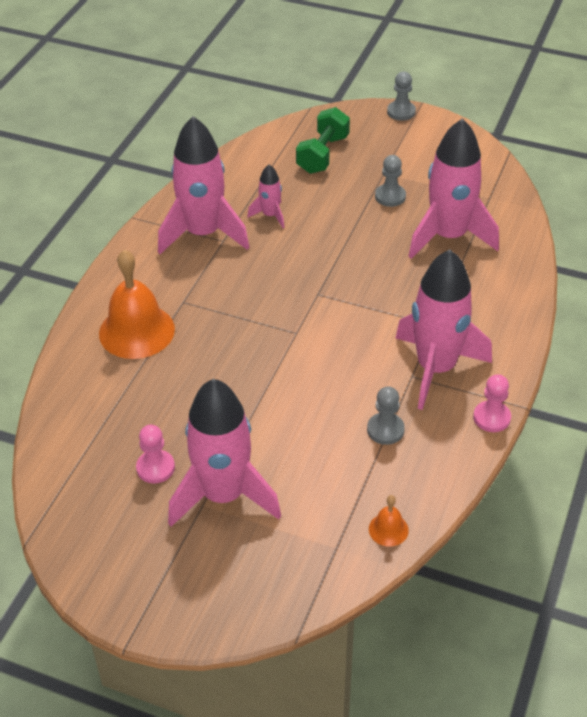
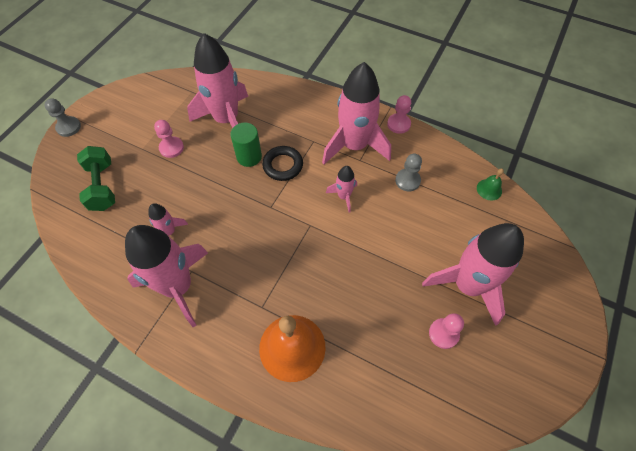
camera: 85 degrees left, 15 degrees up
(323, 154) = (102, 186): green dumbbell -> green dumbbell turned 45 degrees clockwise
(346, 362) = (344, 196): none -> pink rocket
(384, 298) = (283, 165): none -> black ring
(388, 529) = (489, 189): orange bell -> green bell
(390, 196) = (171, 148): grey pawn -> pink pawn
(392, 265) = (249, 156): none -> green cylinder

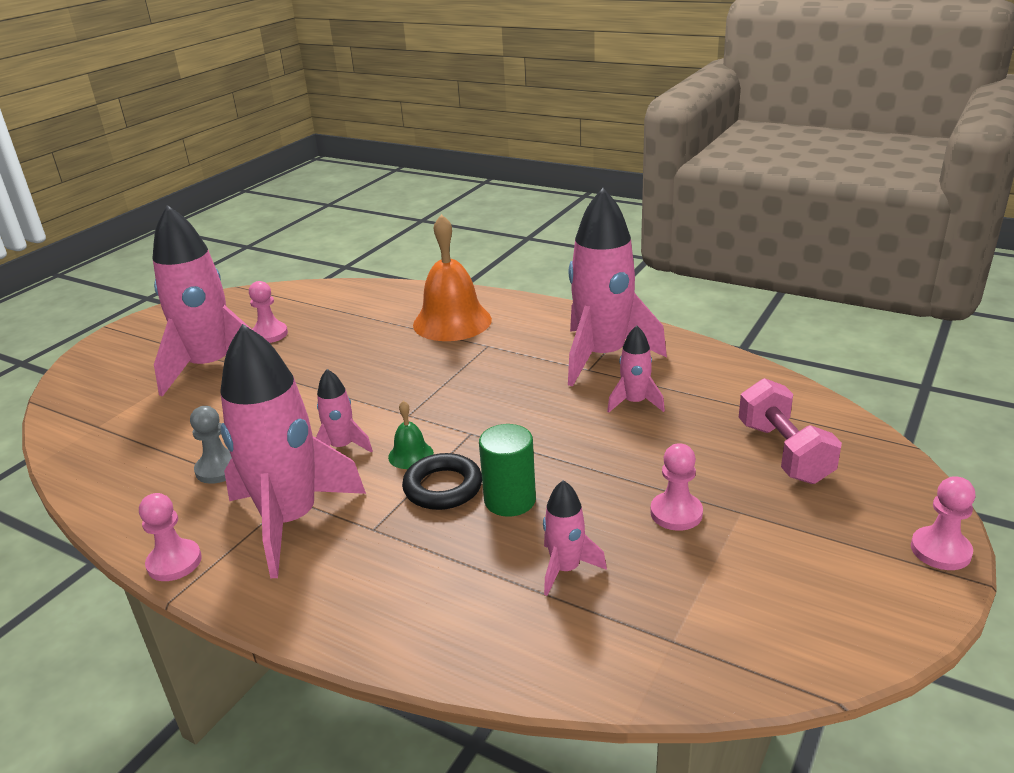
camera: 175 degrees left, 30 degrees down
(68, 127) = (940, 550): grey pawn -> pink pawn
(102, 186) = (784, 452): green dumbbell -> pink dumbbell
(226, 120) = (565, 569): pink rocket -> pink rocket, size x0.46
(489, 189) = (87, 460): green bell -> green bell (411, 455)

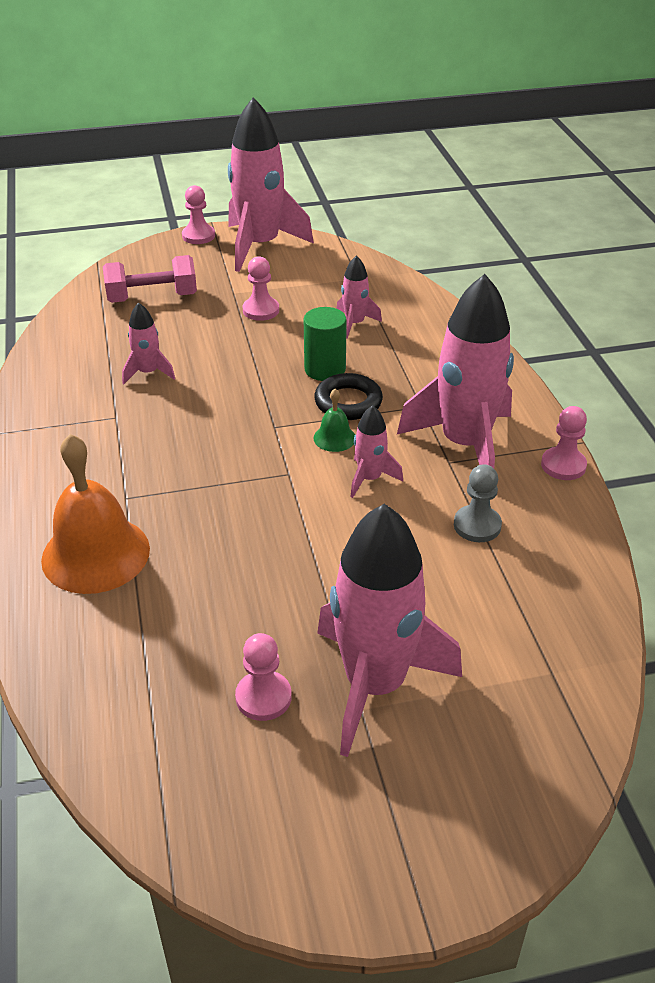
camera: 135 degrees left, 10 degrees up
(602, 356) = (85, 419): pink rocket -> pink rocket (260, 246)
(784, 452) = (152, 298): pink dumbbell -> pink dumbbell turned 45 degrees clockwise

